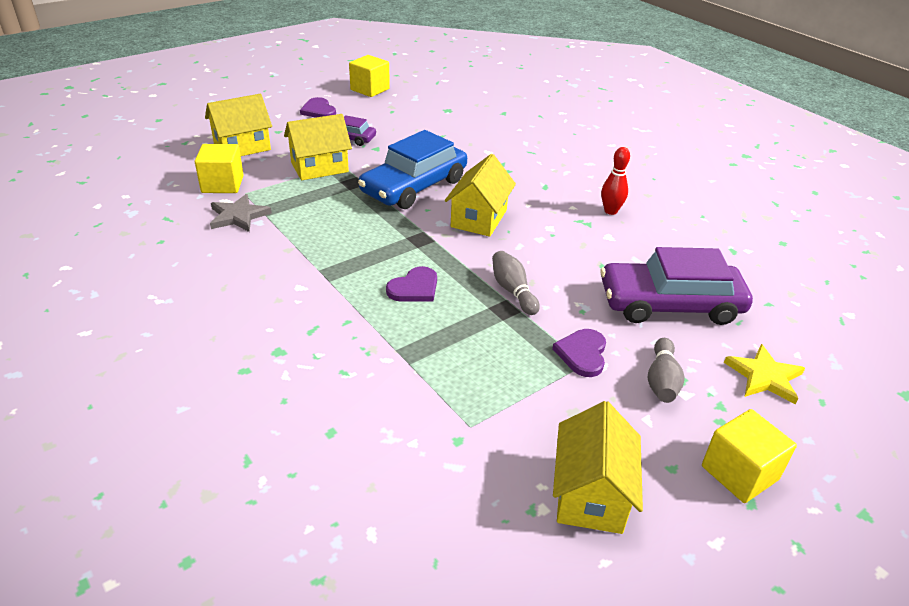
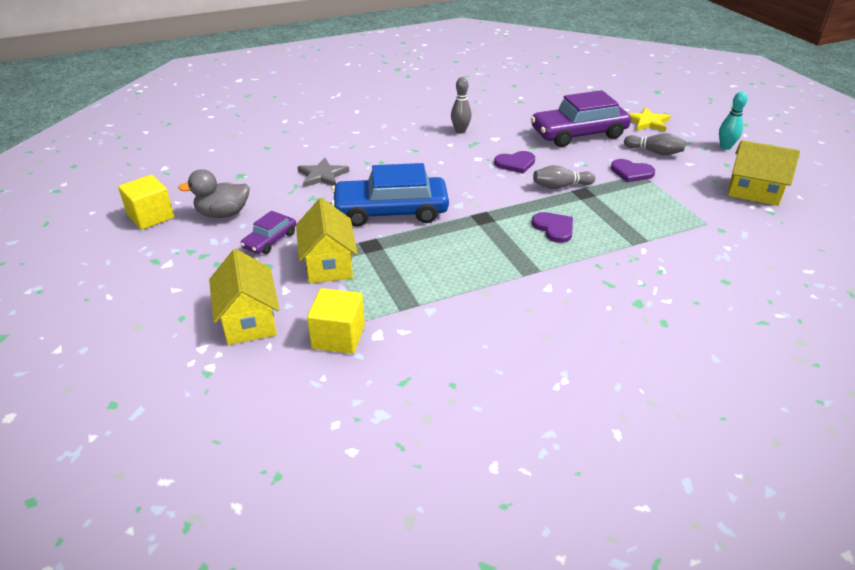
camera: 75 degrees left, 0 degrees up
(238, 216) = (414, 324): grey star -> grey star (322, 175)
(318, 110) = (184, 257): purple heart -> purple heart (515, 163)
(383, 114) = (223, 214): none -> grey duck
(414, 186) = (391, 211): blue car -> blue car turned 120 degrees clockwise
(479, 218) = (456, 186): yellow house -> none
(610, 211) = (460, 131): red bowling pin -> grey bowling pin
(670, 304) = (578, 134): purple car -> purple car turned 60 degrees clockwise
(739, 473) = (725, 147): yellow cube -> turquoise bowling pin

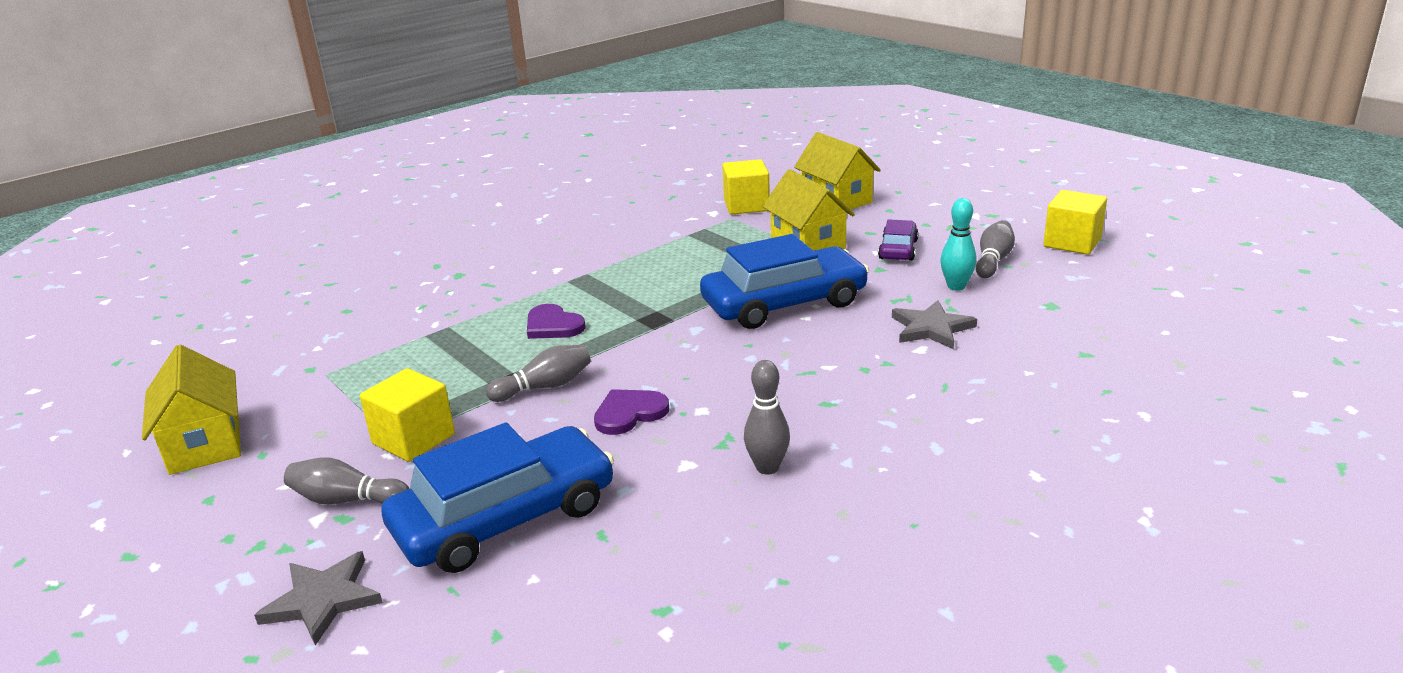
camera: 165 degrees right, 10 degrees down
(223, 214) = (993, 261): grey duck -> grey bowling pin
(578, 134) = (505, 518): purple car -> blue car
(631, 172) = (413, 439): purple heart -> yellow cube
(647, 122) = (323, 600): yellow star -> grey star
(725, 147) = (173, 551): turquoise bowling pin -> turquoise bowling pin (956, 286)
(753, 192) = (205, 444): yellow house -> yellow house turned 60 degrees clockwise

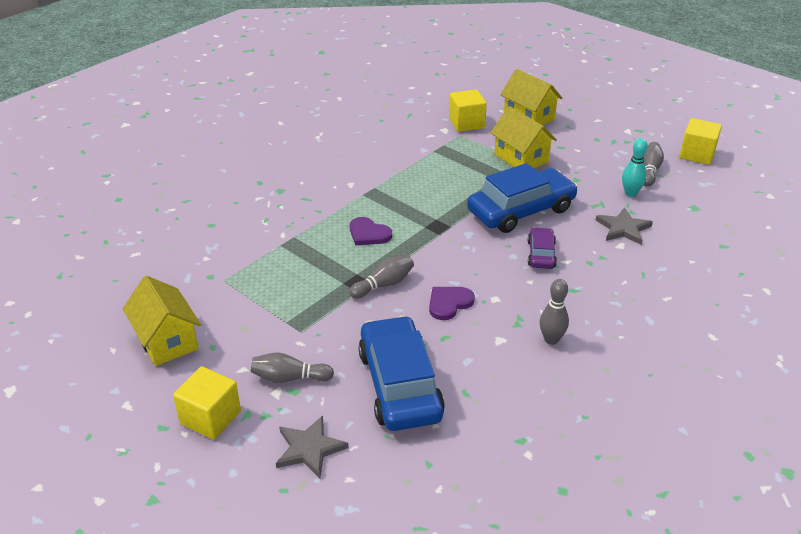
camera: 10 degrees left, 10 degrees up
(413, 439) = (312, 330): yellow cube -> yellow cube (210, 417)
(505, 518) = (400, 385): blue car -> blue car turned 60 degrees counterclockwise
(898, 249) = (584, 162): purple car -> purple car (541, 254)

